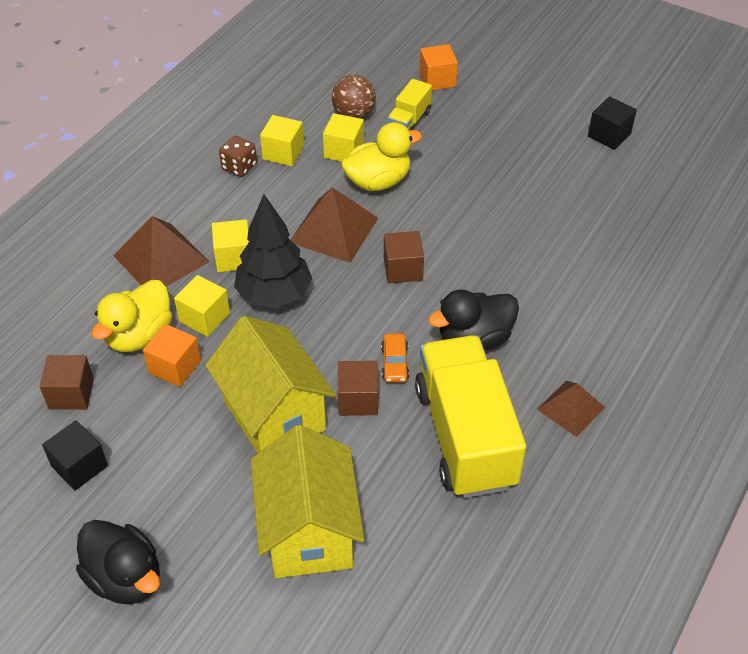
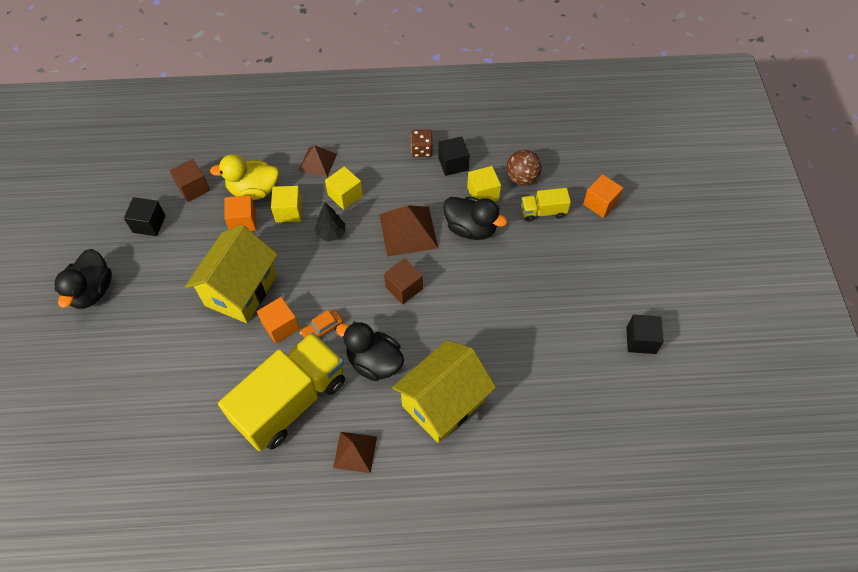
camera: 55 degrees right, 10 degrees up
(161, 258) = (317, 162): brown pyramid -> brown pyramid, size x0.63
(274, 294) = (331, 234): black tree -> black tree, size x0.55
(283, 152) = (453, 164): yellow cube -> black cube
(308, 531) = (170, 358): yellow house -> yellow house (443, 403)
(358, 399) = (280, 326): brown cube -> orange cube
(378, 181) = (471, 228): yellow duck -> black duck

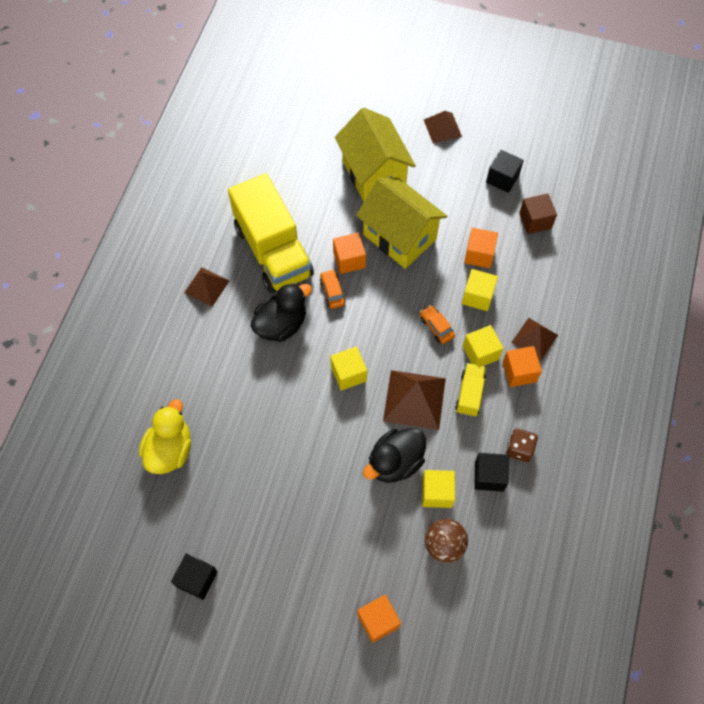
camera: 110 degrees right, 5 degrees up
(92, 291) = (442, 128): black duck -> brown pyramid
(254, 190) = (515, 272): yellow duck -> yellow duck (170, 450)
(331, 234) = (436, 327): black tree -> orange car
(353, 165) = (519, 372): none -> orange cube
(404, 288) = (348, 374): brown cube -> yellow cube
(443, 403) = (217, 368): yellow house -> yellow house (374, 174)
(543, 211) = (390, 549): yellow truck -> yellow truck (469, 394)

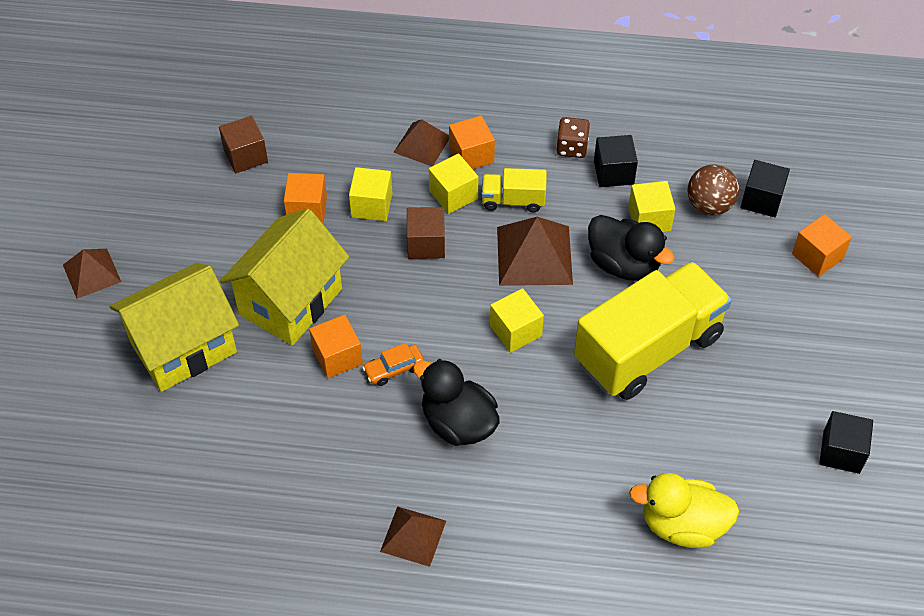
camera: 100 degrees left, 10 degrees down
(273, 251) = (336, 457): yellow truck -> yellow truck (648, 349)
(436, 327) = (426, 244): orange car -> brown cube
(502, 178) = (179, 195): black cube -> black cube (761, 199)

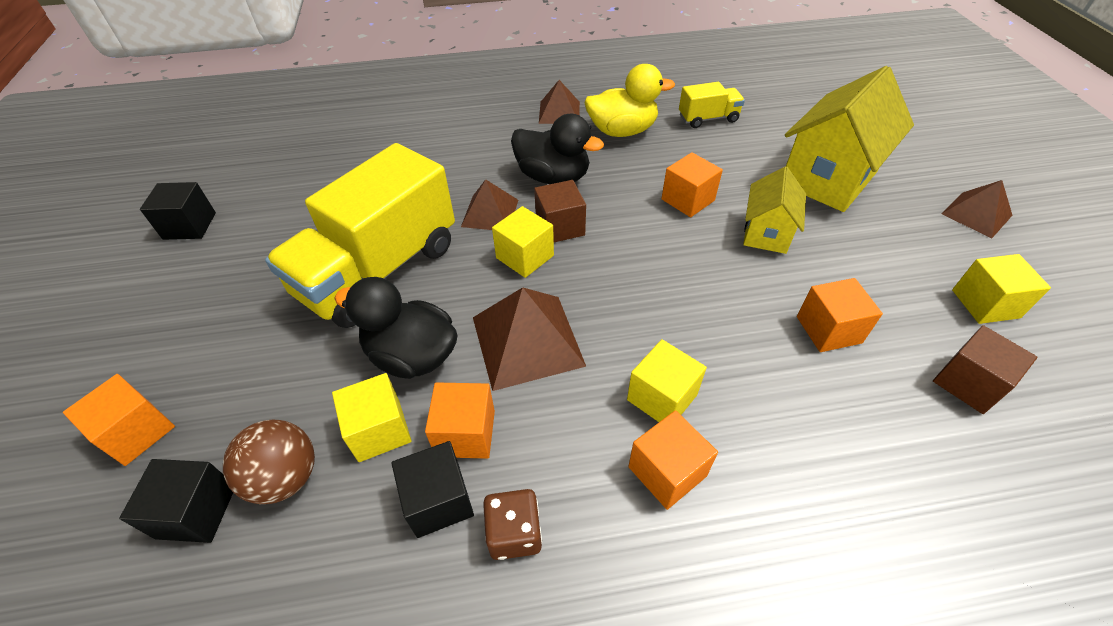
camera: 165 degrees right, 5 degrees down
(290, 301) = (766, 233): yellow house -> yellow house, size x0.56
(371, 205) = (757, 355): yellow cube -> yellow cube (985, 304)
(394, 369) = (630, 201): orange car -> none
(422, 144) = (749, 471): brown pyramid -> brown pyramid (490, 213)
(426, 244) = (663, 323): brown cube -> brown cube (560, 227)
(513, 200) = (578, 410): yellow truck -> yellow truck (708, 118)
(591, 204) = (465, 433): none -> orange cube
(682, 525) = (349, 154): yellow duck -> yellow duck (622, 131)

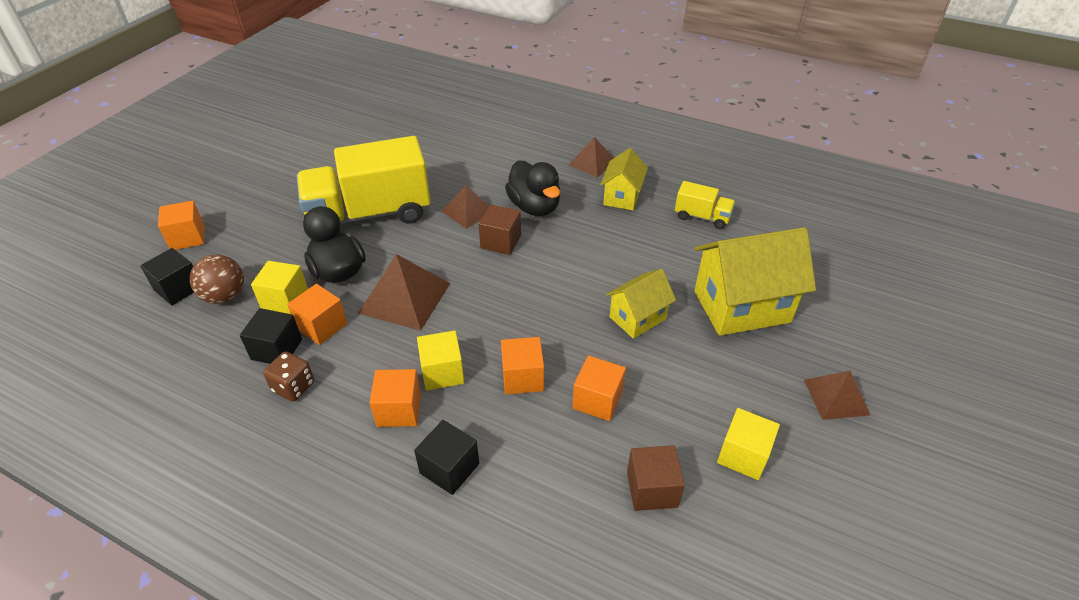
camera: 35 degrees right, 5 degrees down
(190, 226) = (302, 139): black cube -> black cube (449, 468)
(525, 257) = (458, 249): yellow cube -> none
(622, 131) = (622, 197): yellow duck -> yellow house
(688, 200) = (609, 267): orange cube -> orange cube (522, 377)

